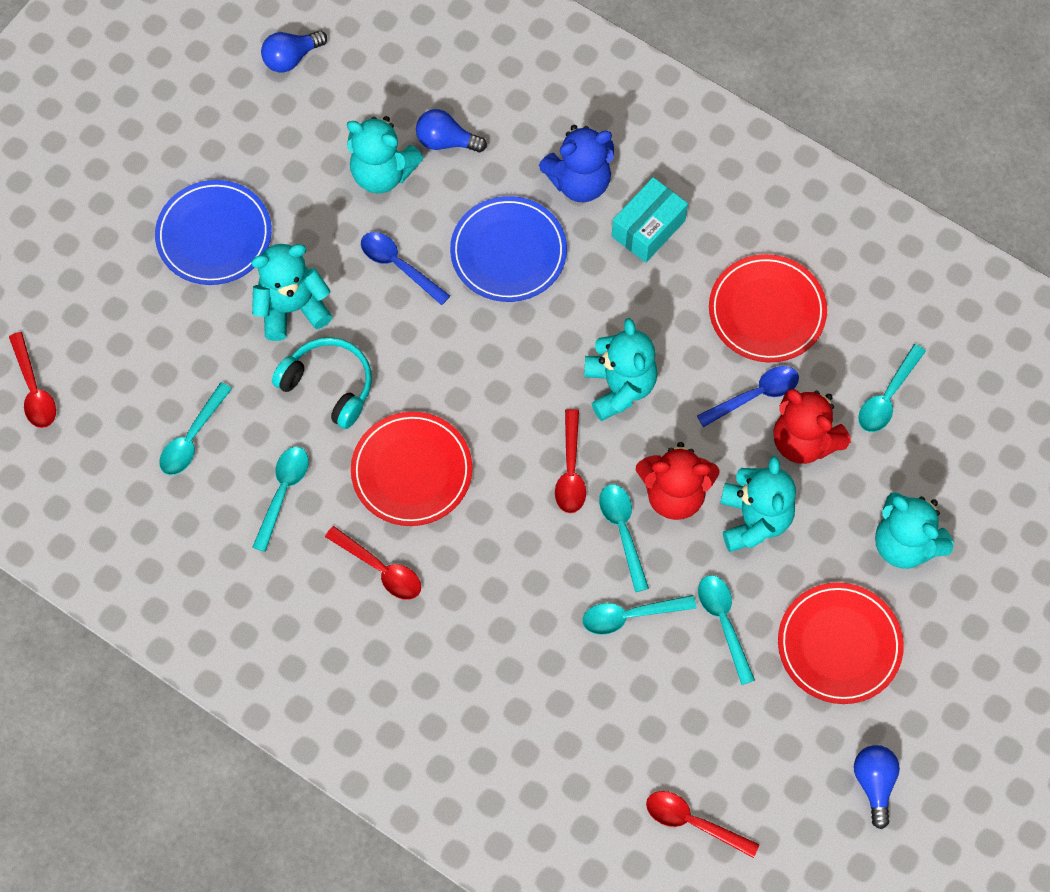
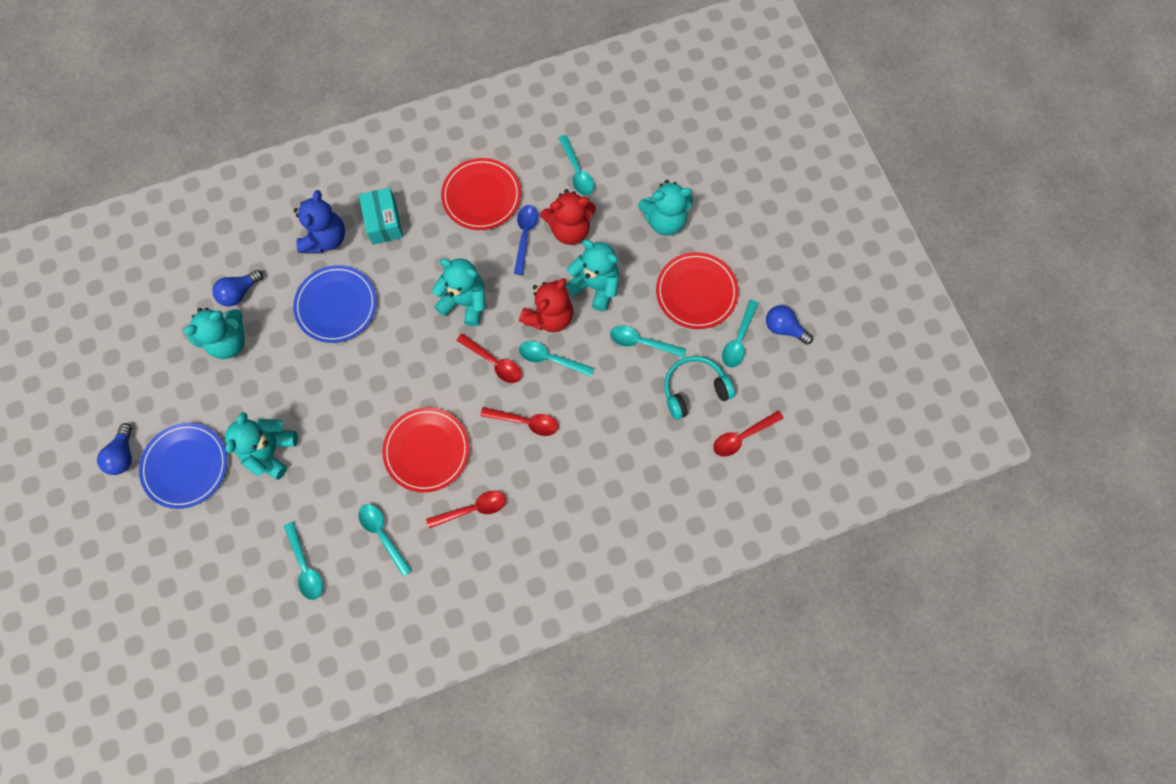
camera: 55 degrees left, 5 degrees up
(34, 389) = (195, 646): red spoon -> red spoon (525, 422)
(291, 58) = (110, 343): blue light bulb -> blue light bulb (123, 455)
(329, 385) = (337, 462): turquoise headphones -> turquoise headphones (694, 390)
(398, 266) = (294, 372): blue spoon -> none
(630, 616) = (602, 389): turquoise spoon -> turquoise spoon (738, 340)

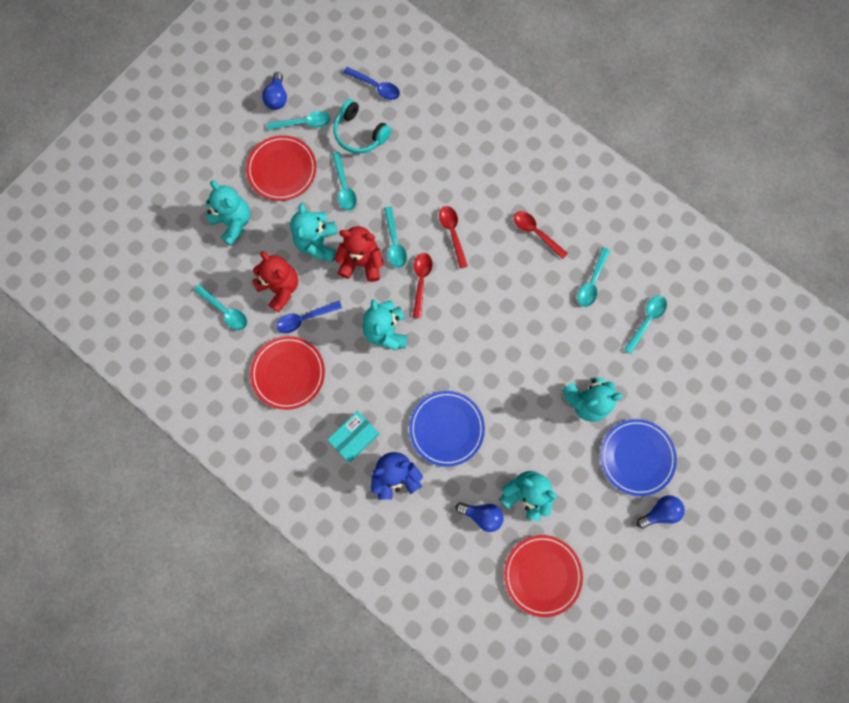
camera: 120 degrees left, 5 degrees up
(427, 450) = (515, 289): red plate -> red plate (542, 574)
(577, 171) = (225, 311): turquoise spoon -> turquoise spoon turned 90 degrees clockwise
(742, 436) = (376, 87): red spoon -> blue spoon

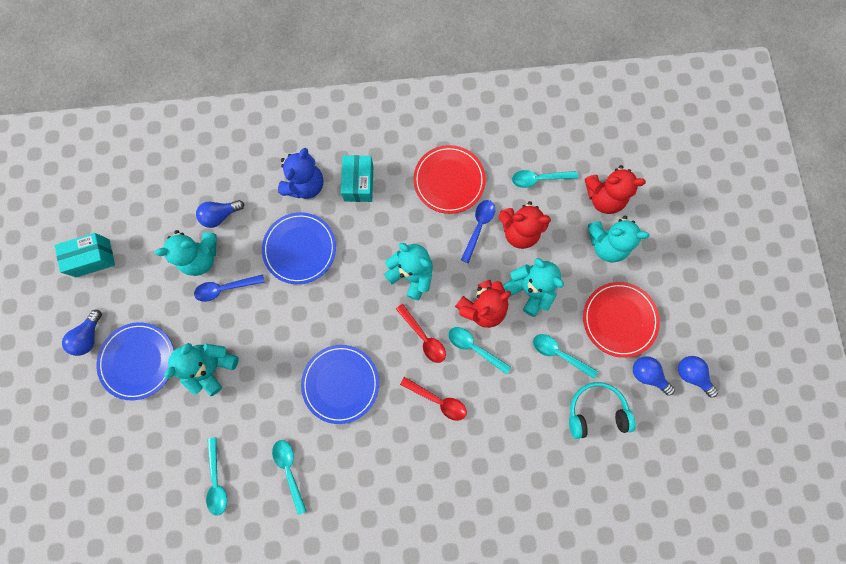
camera: 135 degrees right, 0 degrees up
(198, 254) = (603, 198): none -> red teddy bear
(304, 123) = (647, 375): turquoise spoon -> blue light bulb
(376, 87) = (629, 467): blue spoon -> blue spoon (225, 288)
(506, 305) = (340, 383): none -> blue plate
(535, 232) = (373, 468): red spoon -> none
(542, 574) = (143, 216): red plate -> none
(609, 576) = (93, 258): none -> turquoise box

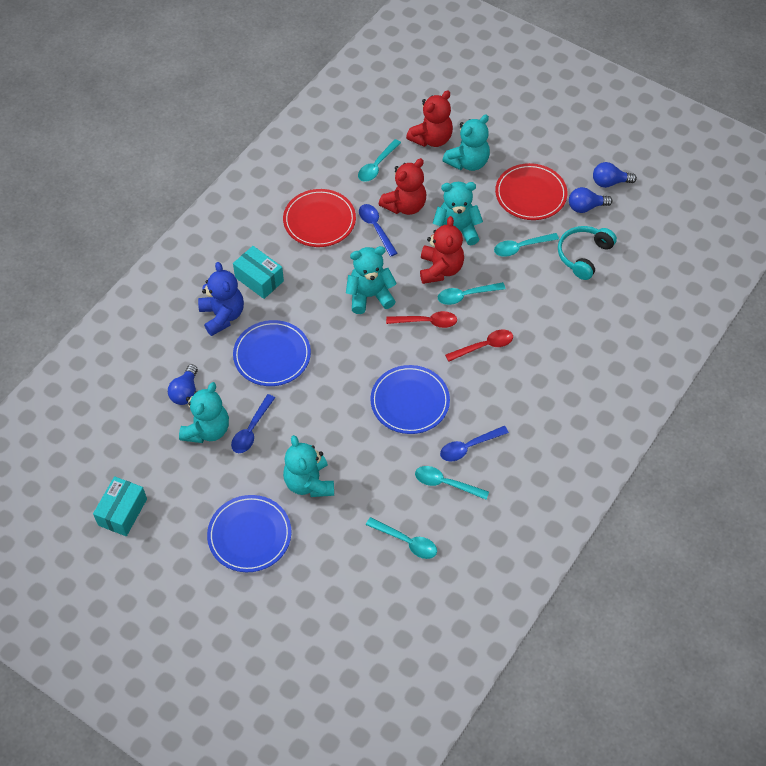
camera: 50 degrees left, 20 degrees down
(89, 336) = (190, 559): blue light bulb -> none
(335, 462) = (469, 447): none -> blue spoon

